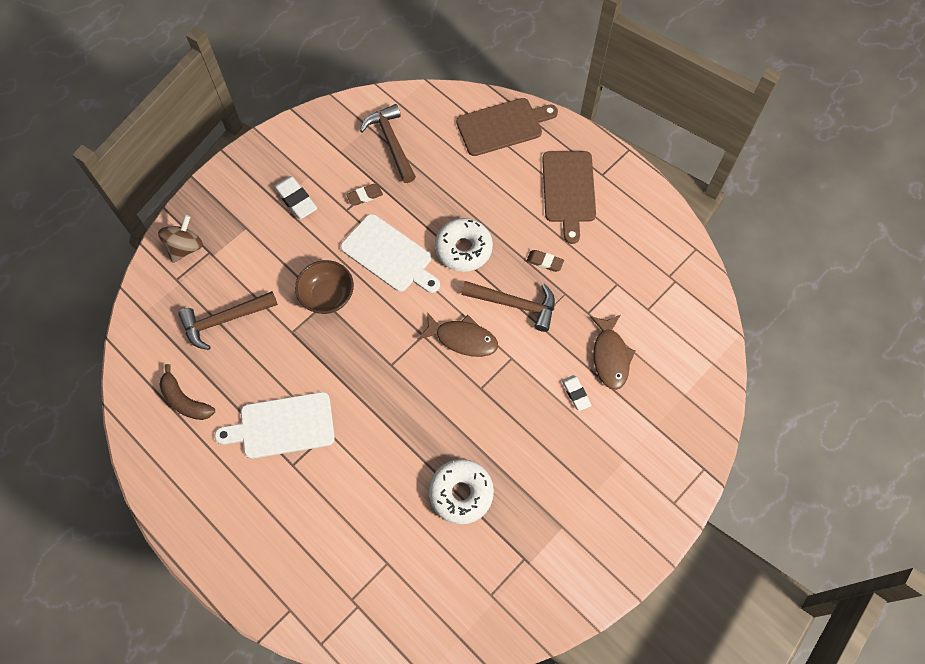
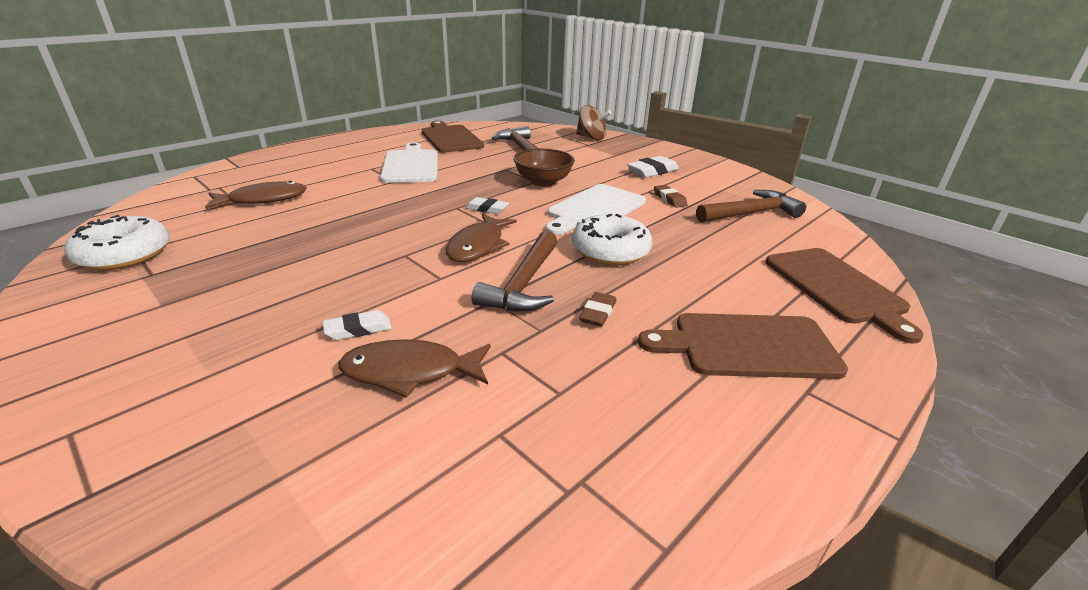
camera: 90 degrees right, 35 degrees down
(185, 400) = (451, 138): brown banana -> brown cutting board
(382, 539) = (263, 199): none -> brown fish
(393, 339) = (487, 209): none -> white eraser
(461, 493) = (275, 238): white donut -> white donut (124, 255)

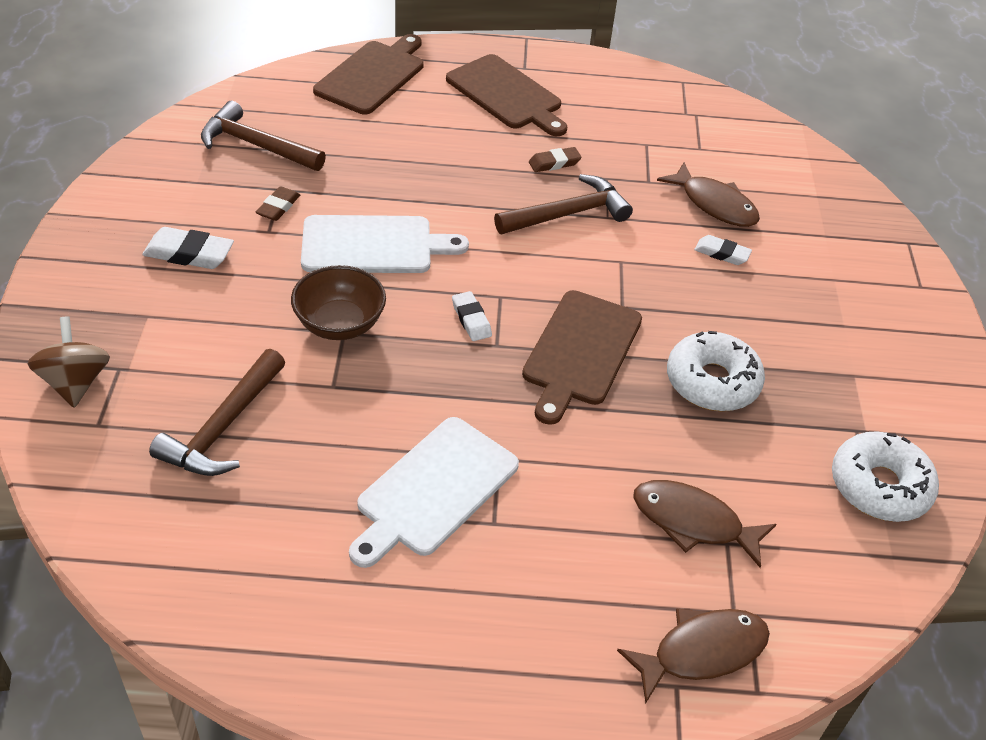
camera: 135 degrees left, 15 degrees up
(451, 138) = (262, 551): brown cutting board -> brown cutting board (580, 351)
(478, 246) = (549, 274): brown fish -> brown fish (701, 652)
(610, 251) = (454, 196): white donut -> white donut (712, 382)

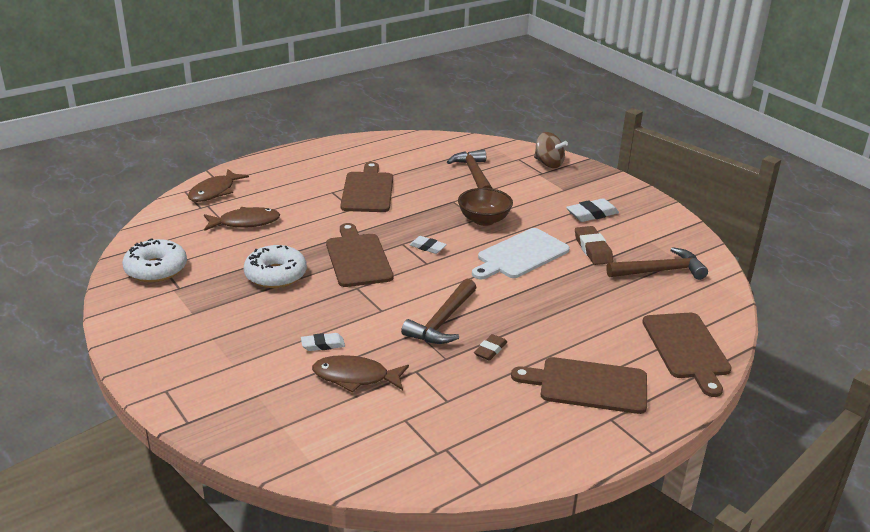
camera: 145 degrees right, 15 degrees down
(278, 207) = (593, 249): brown eraser -> brown eraser, size x1.55
(433, 489) = (368, 190): white cutting board -> brown cutting board

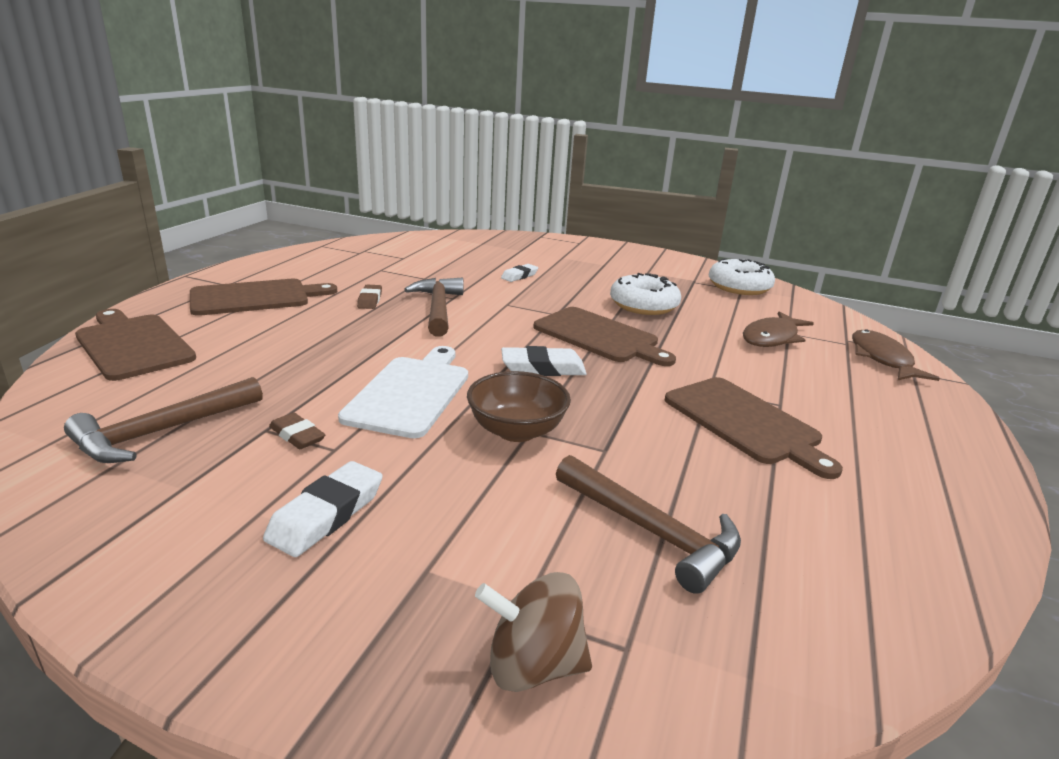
camera: 145 degrees right, 5 degrees down
(355, 377) = (467, 267): brown fish -> none
(427, 247) = (543, 368): white eraser -> white eraser, size x1.55
(593, 249) = (297, 435): brown eraser -> brown eraser, size x0.64

